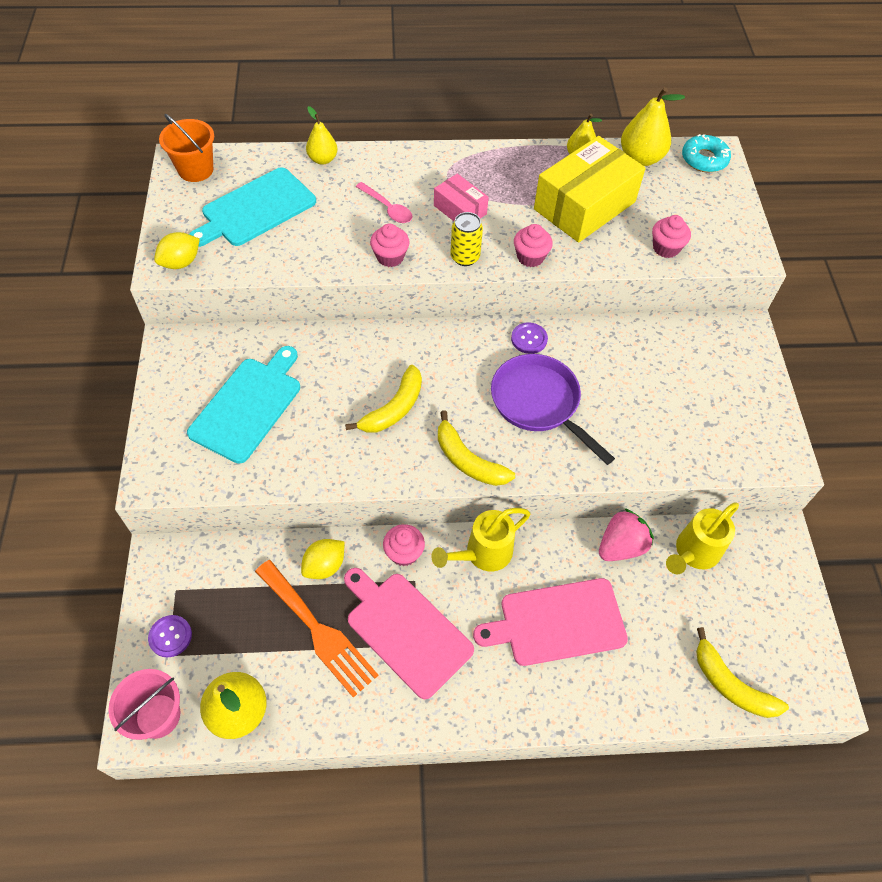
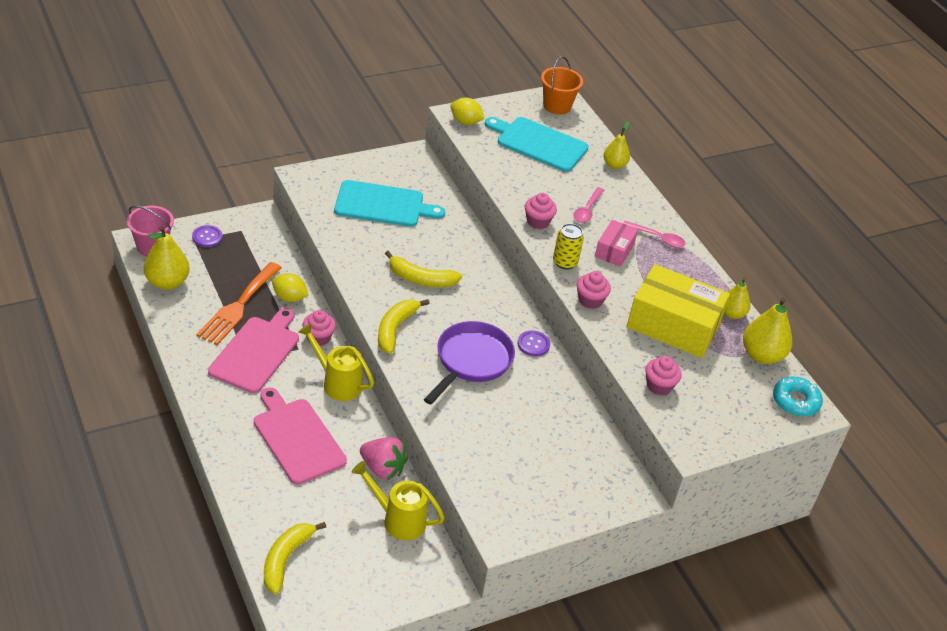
camera: 65 degrees right, 15 degrees down
(453, 169) = (657, 238): none -> pink spoon

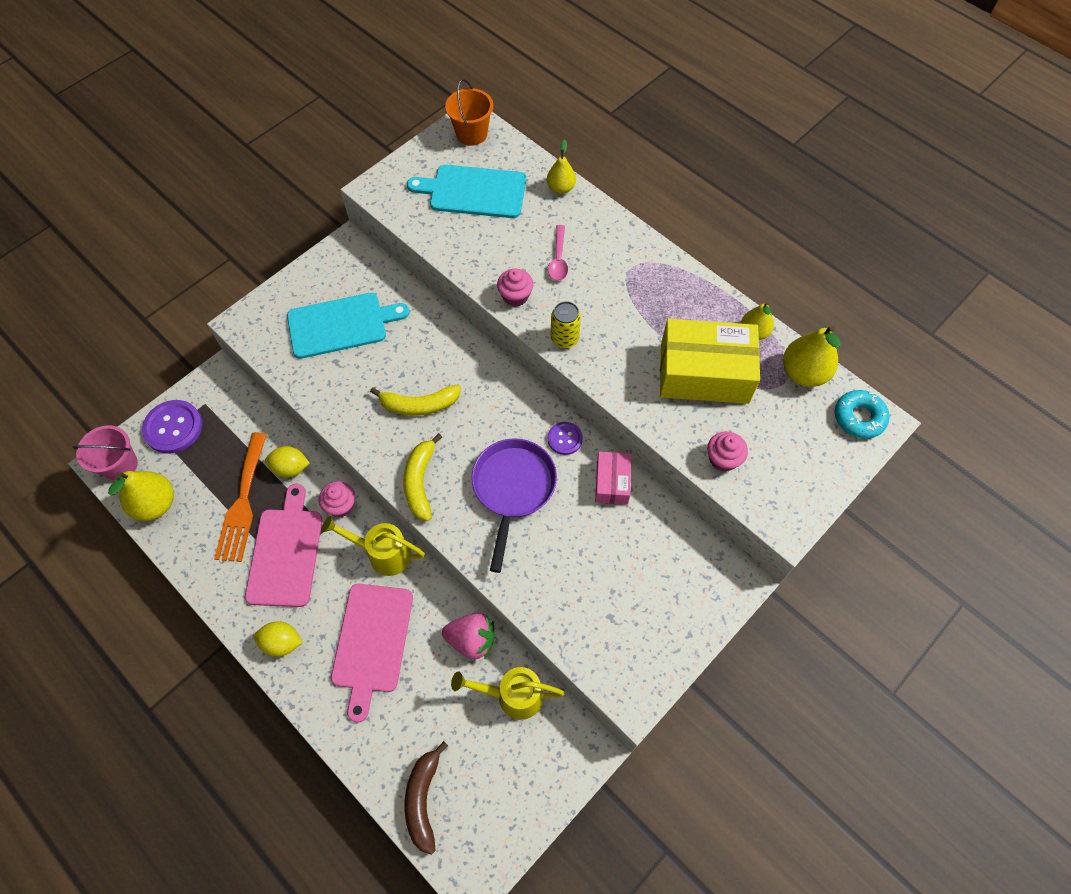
camera: 15 degrees left, 20 degrees up
(207, 237) = (173, 427): purple button -> purple button, size x1.74
(286, 559) = (423, 799): yellow banana -> brown banana
(297, 438) = (372, 642): pink cutting board -> pink cutting board turned 120 degrees counterclockwise
(465, 122) = (387, 194): yellow lemon -> yellow lemon (282, 643)
(590, 300) = (610, 378): pink cupcake -> none
(614, 250) = (607, 301): pink box -> pink box (612, 482)
(657, 238) = (642, 266): pink spoon -> none

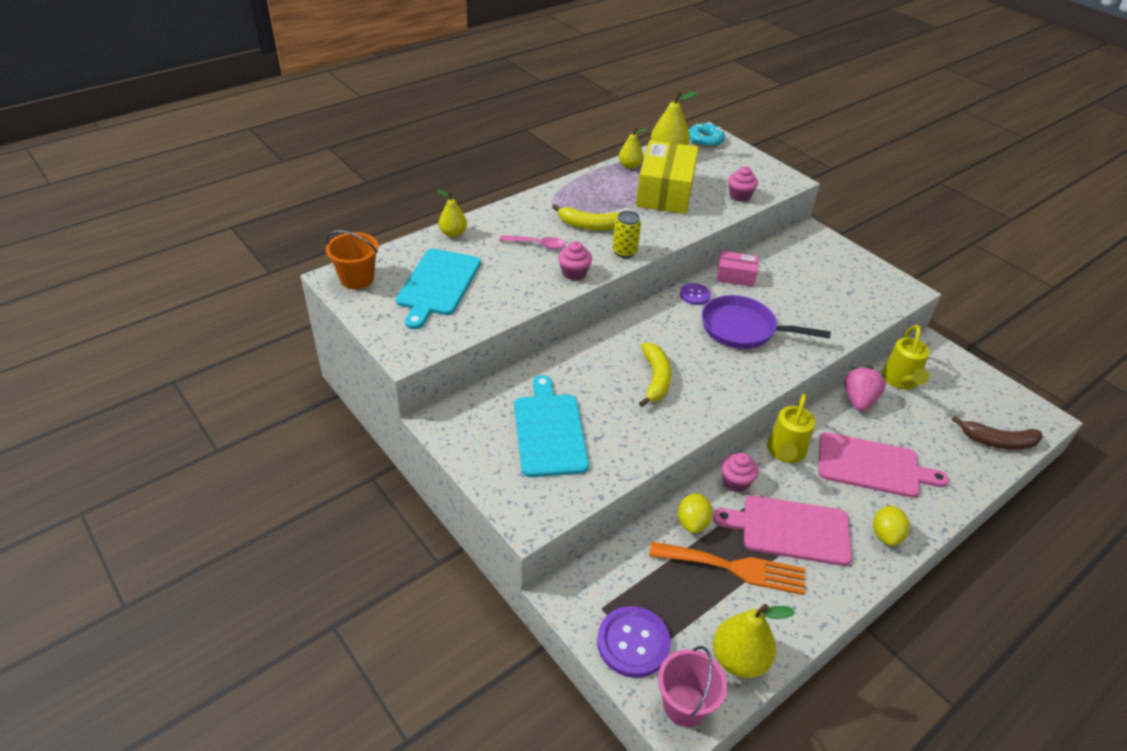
camera: 85 degrees left, 20 degrees down
(420, 482) = (738, 385): yellow banana -> yellow banana (591, 226)

